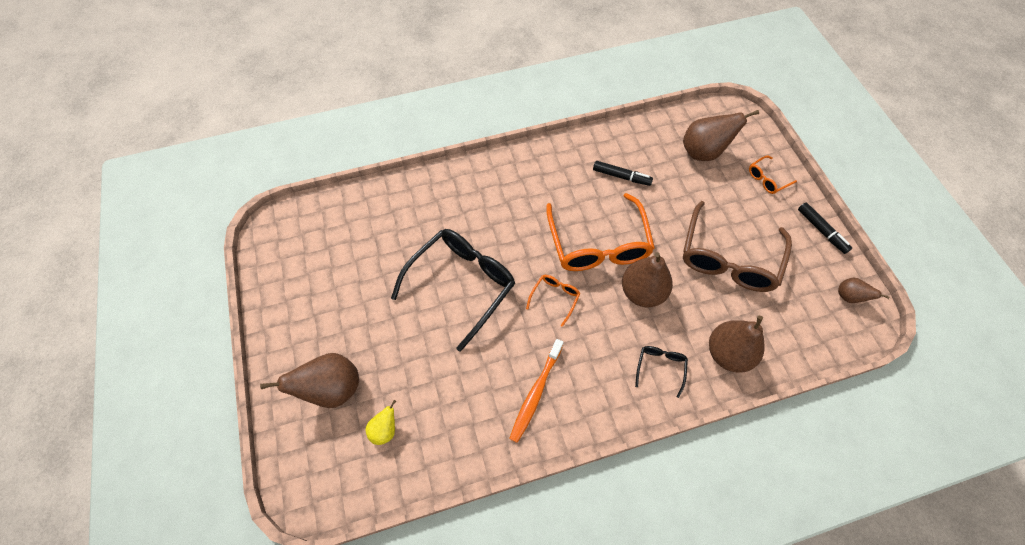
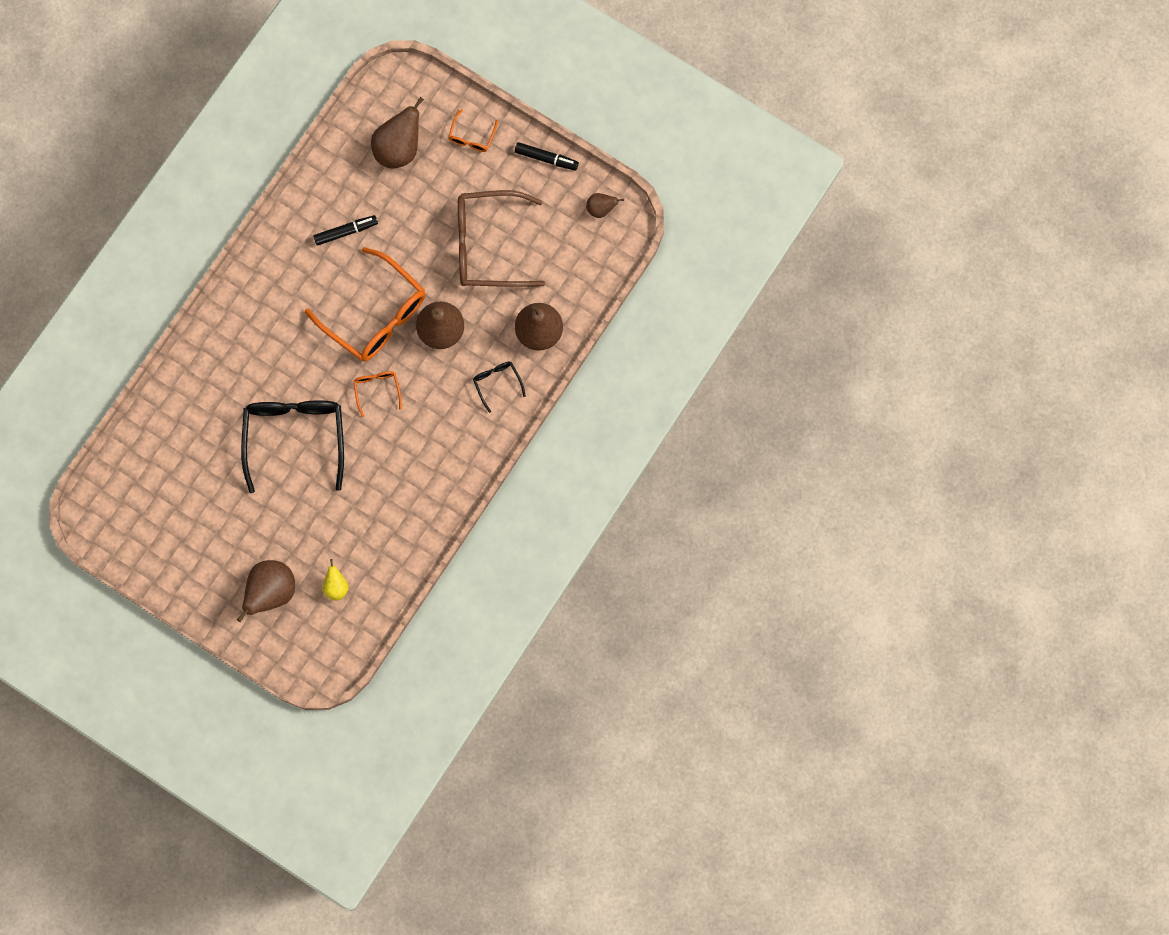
camera: 40 degrees left, 15 degrees up
(536, 393) = (421, 474): orange toothbrush -> none
(728, 258) = (488, 245): brown glasses -> brown glasses turned 105 degrees clockwise

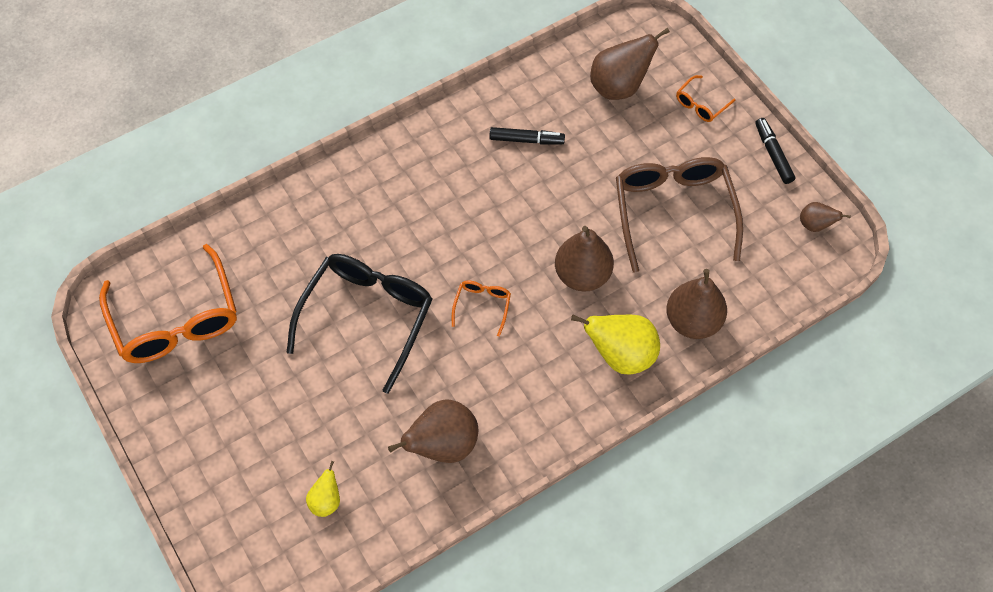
camera: 25 degrees right, 15 degrees down
(271, 592) = (249, 472): brown pear -> brown pear (443, 445)
(375, 315) = (518, 230): orange glasses -> orange glasses (176, 319)
(488, 245) = (673, 212): brown glasses -> brown glasses turned 60 degrees clockwise
(497, 383) = (620, 355): black glasses -> yellow pear
(546, 158) = (773, 154): black marker -> black marker turned 150 degrees counterclockwise

